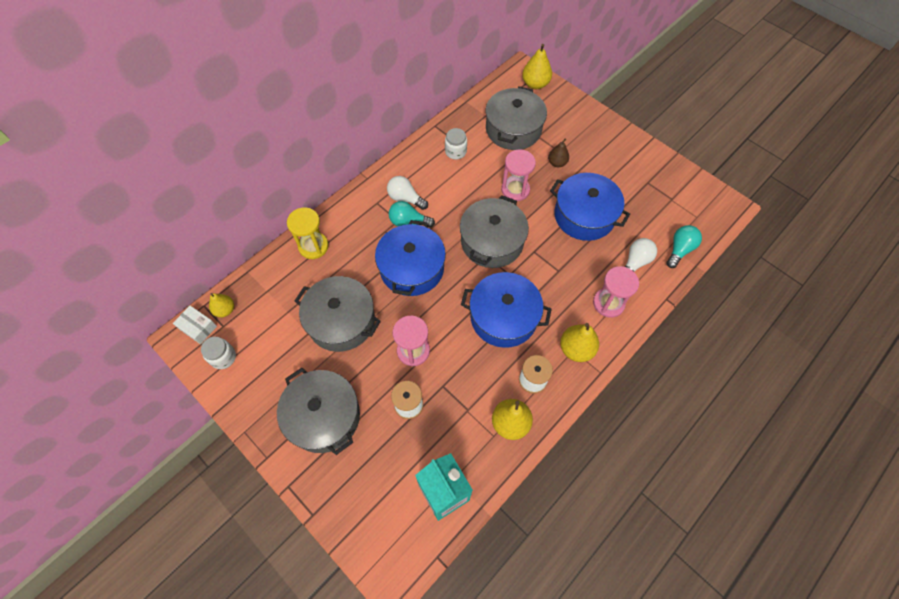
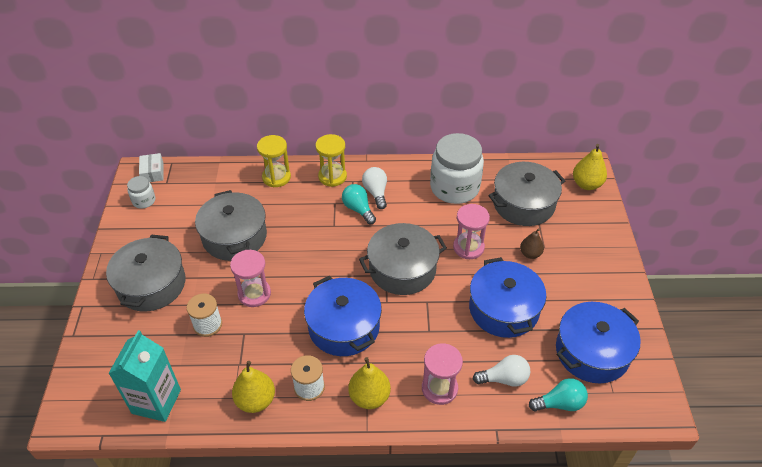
camera: 45 degrees right, 15 degrees down
(225, 310) = (179, 174): yellow pear -> none
(357, 211) = (332, 176): none -> yellow hourglass
(411, 268) = (321, 241): blue pot -> blue pot (592, 352)
(455, 152) = (454, 188): white jar -> white jar, size x2.16

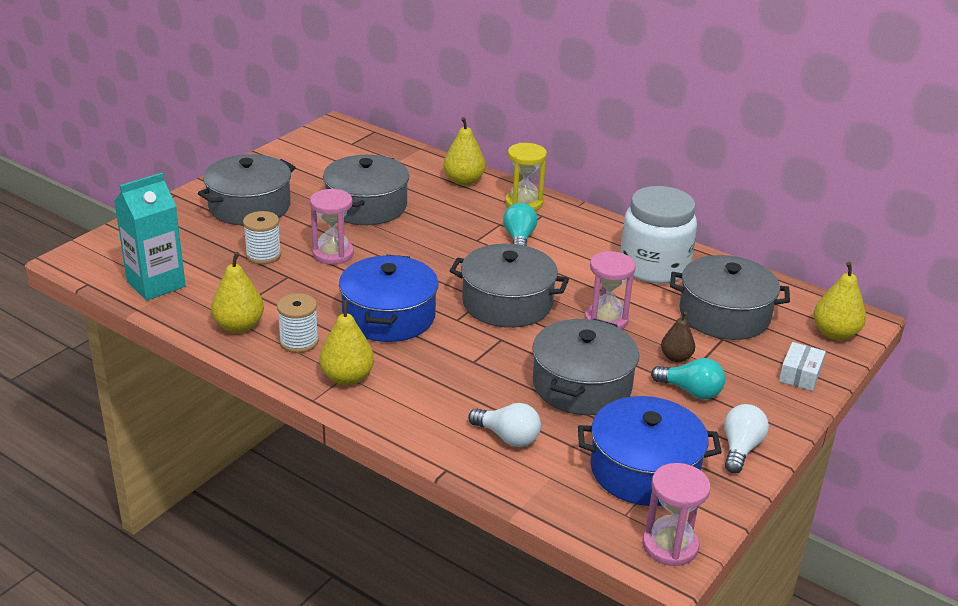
camera: 35 degrees right, 15 degrees down
(144, 201) = (315, 148): white jar -> none
(153, 172) = (348, 131): white box -> white box (800, 374)
(276, 177) = (463, 181): yellow hourglass -> yellow pear
(376, 193) = (556, 234): white light bulb -> white light bulb (740, 449)
(439, 388) = (426, 408): pink hourglass -> pink hourglass (670, 546)
(503, 309) = (581, 385): blue pot -> grey pot
(560, 403) = (546, 488): turquoise light bulb -> turquoise light bulb (691, 391)

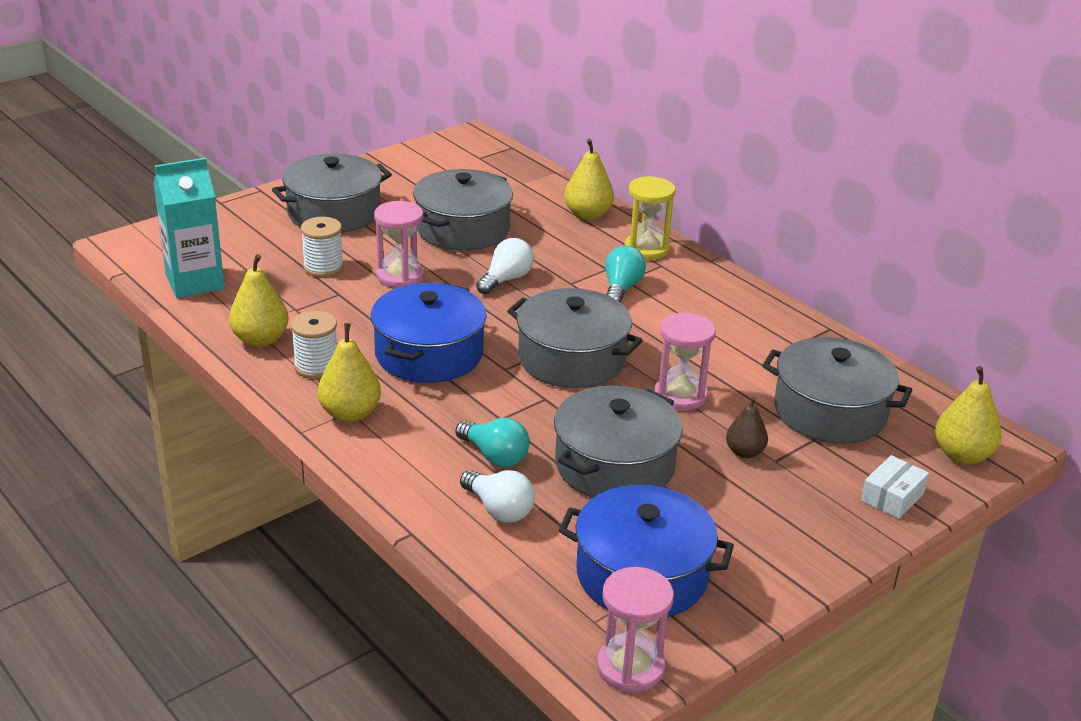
camera: 15 degrees right, 0 degrees up
(654, 267) = (769, 343): white jar -> none
(691, 391) = (744, 494): turquoise light bulb -> turquoise light bulb (495, 456)
(740, 449) = (772, 571): white light bulb -> white light bulb (506, 279)

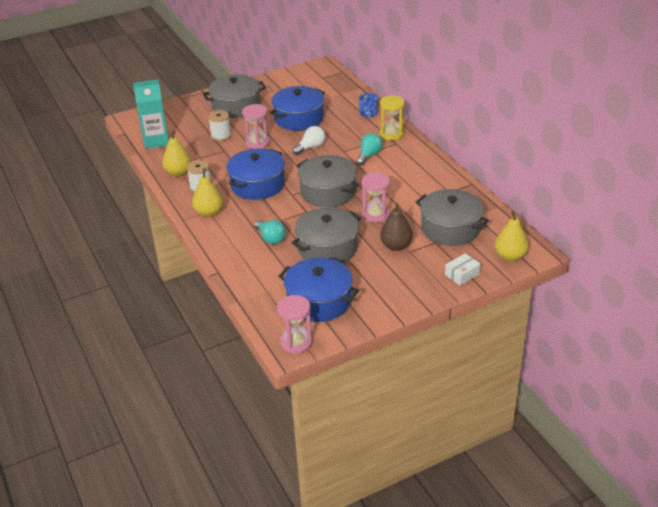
camera: 15 degrees right, 5 degrees up
(463, 229) = (299, 118): grey pot -> blue pot
(499, 509) = (263, 264): white light bulb -> none
(588, 215) = (368, 113): yellow pear -> blue mug
(744, 452) = (396, 246): brown pear -> brown pear, size x1.54

